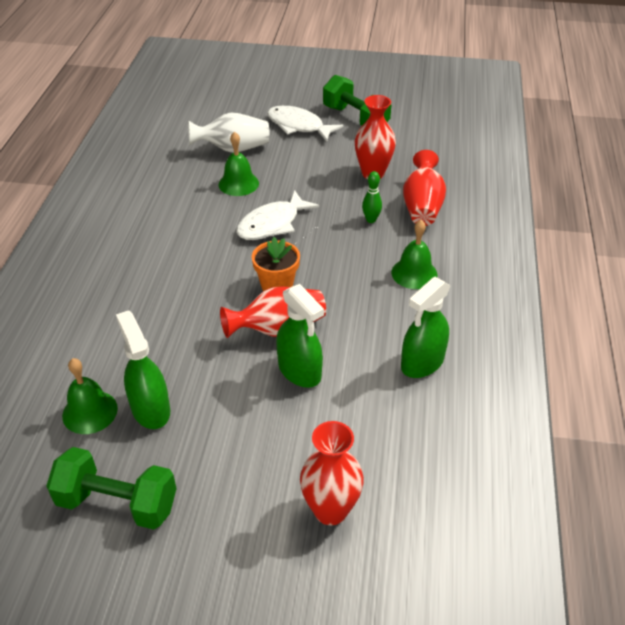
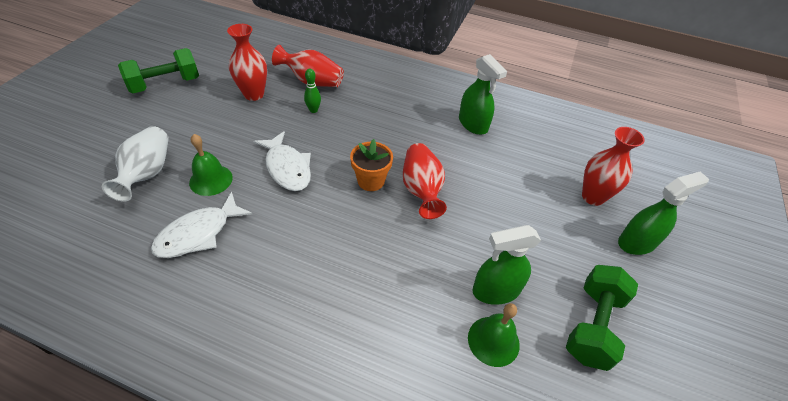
camera: 80 degrees left, 5 degrees up
(298, 126) = (146, 120): white fish -> white fish (198, 233)
(299, 371) = (469, 186): green spray bottle -> green spray bottle (637, 242)
(414, 273) = (385, 105): green bell -> none

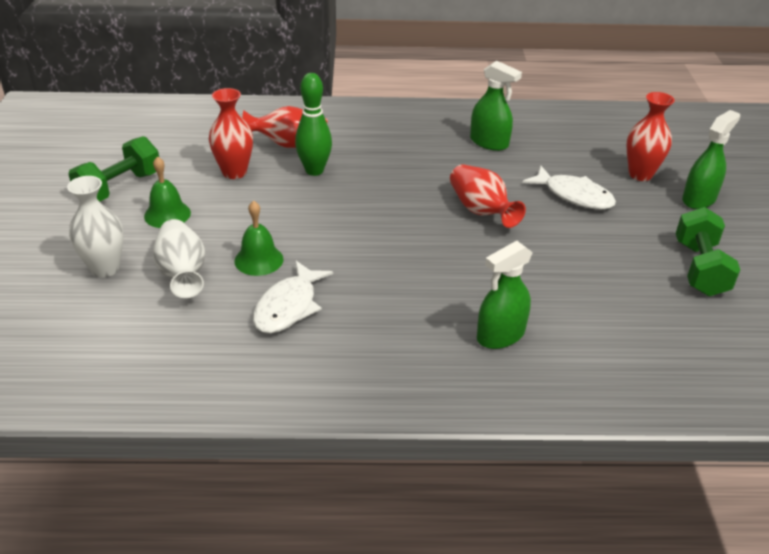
camera: 20 degrees left, 10 degrees down
(99, 151) = (105, 268): none -> white vase
(287, 168) = (331, 228): white fish -> white fish (574, 195)
(313, 110) = (314, 171): green bowling pin -> green bowling pin, size x1.85
(371, 181) = (426, 216): orange flower pot -> none
(493, 341) = (627, 303): green bell -> green bell (167, 214)
(496, 290) = (604, 268): green spray bottle -> green spray bottle (500, 335)

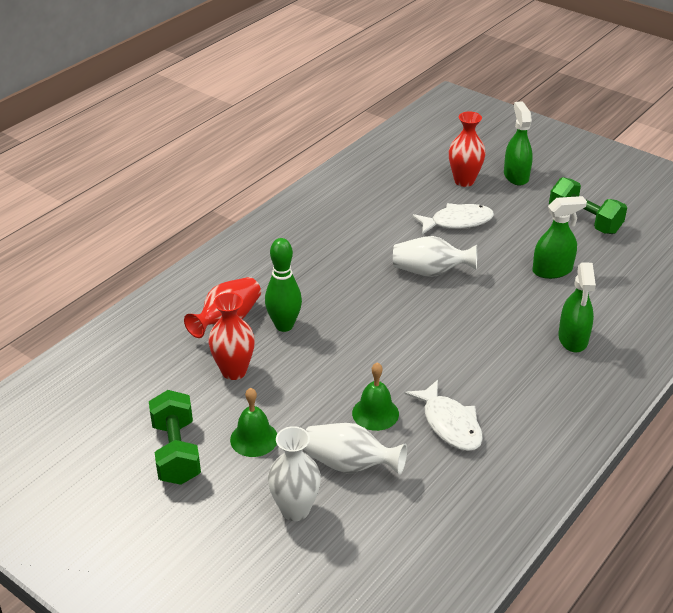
camera: 50 degrees left, 0 degrees up
(481, 211) = (430, 272): red vase -> white vase
(489, 142) = (349, 220): green spray bottle -> green spray bottle (552, 270)

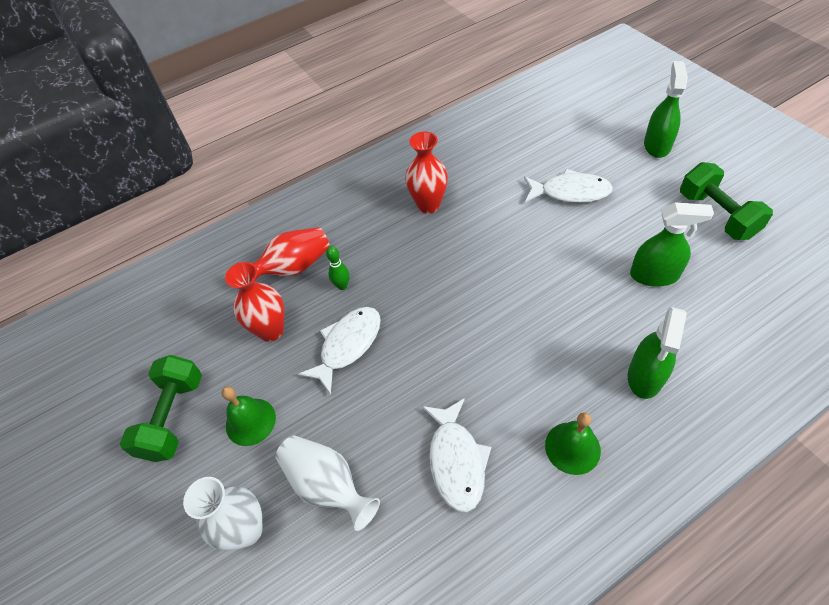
camera: 25 degrees right, 15 degrees up
(284, 326) = (342, 286): green bowling pin -> green bowling pin, size x0.54
(314, 367) = (347, 345): none -> white fish
(375, 413) = (383, 422): green bell -> green bell (572, 448)
(430, 272) = (516, 250): white vase -> none
(464, 181) = (597, 143): red vase -> red vase (428, 205)

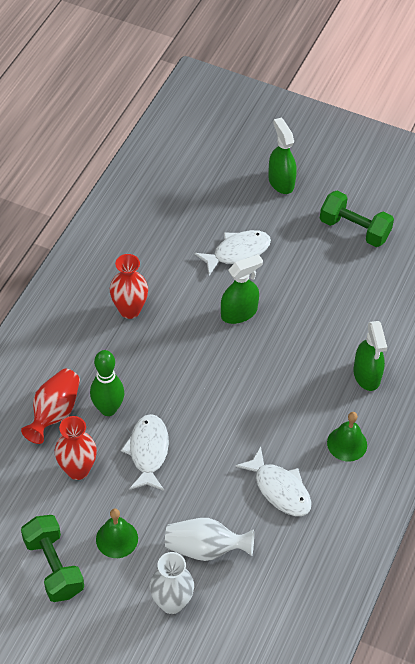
camera: 40 degrees left, 0 degrees up
(342, 286) = (108, 409): green bowling pin -> green bowling pin, size x1.85
(654, 275) = (335, 297): green spray bottle -> green spray bottle (239, 313)

